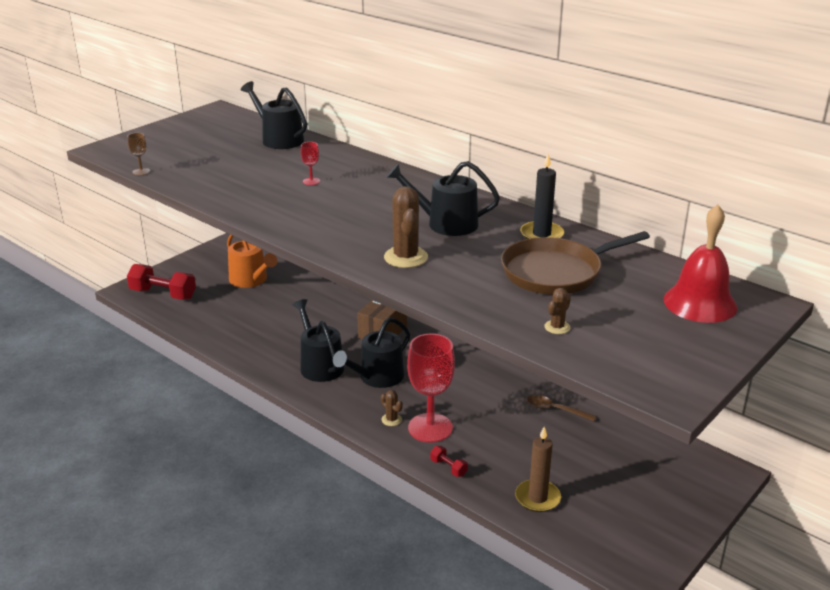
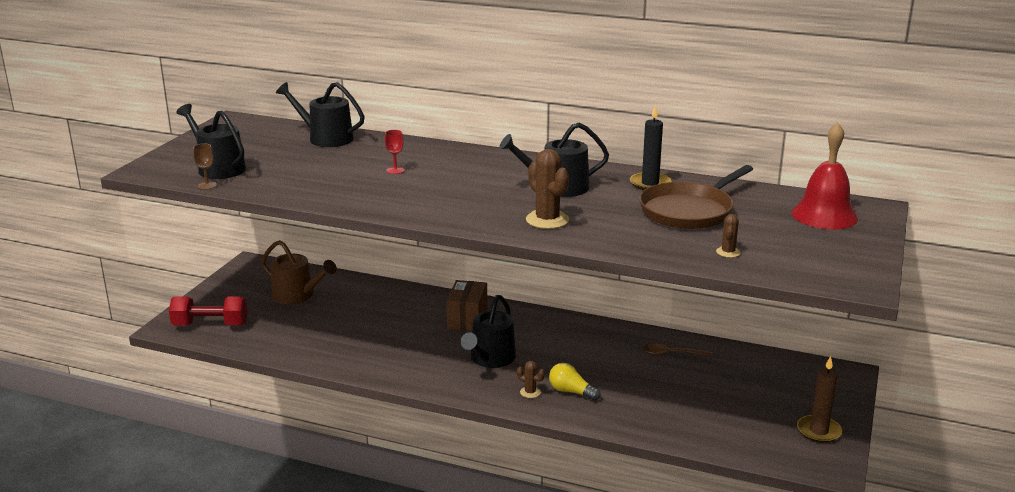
camera: 20 degrees left, 5 degrees down
(251, 280) = (297, 295): orange watering can -> brown watering can
(319, 365) = (426, 359): black watering can -> black watering can (218, 168)
(430, 428) = (571, 392): red goblet -> yellow light bulb
(448, 467) = (611, 421): red dumbbell -> none
(537, 498) = (706, 428): brown candle -> brown candle (818, 431)

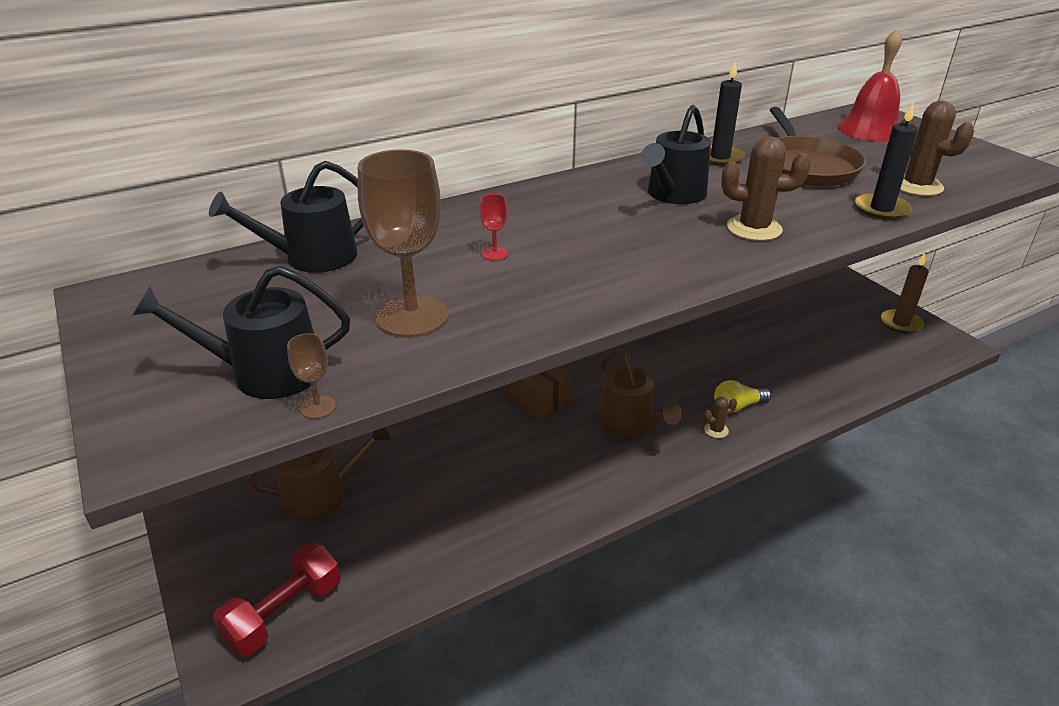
camera: 50 degrees left, 10 degrees up
(303, 176) = (412, 316): none -> brown goblet
(490, 359) = (630, 423): black watering can -> brown watering can
(656, 249) = (881, 209): none -> black candle
(672, 354) = (726, 325): brown spoon -> none
(728, 252) = (916, 186): brown cactus -> brown cactus, size x1.93

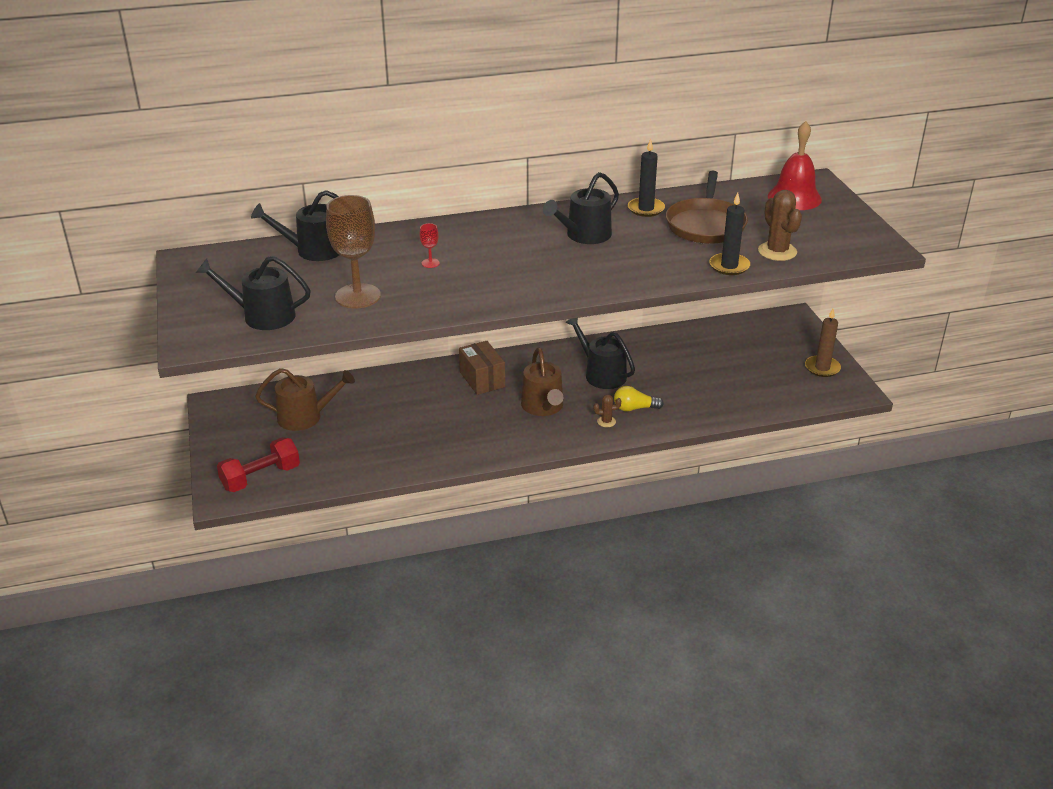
camera: 15 degrees right, 0 degrees up
(318, 407) = (284, 337): brown goblet -> none
(673, 368) = (601, 374): none -> black watering can
(754, 228) = (620, 268): brown cactus -> none

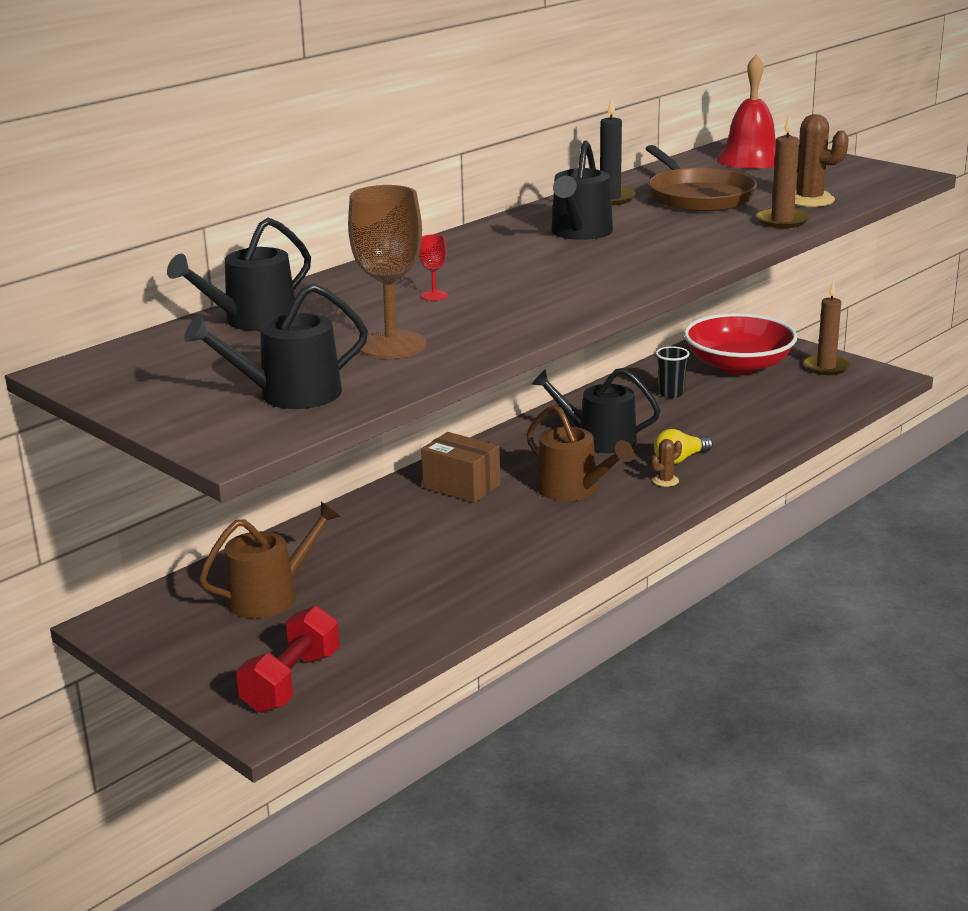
camera: 30 degrees left, 10 degrees down
(689, 353) = (671, 393): none -> black cup
(729, 266) = (782, 221): black candle -> brown candle
(761, 345) = (738, 365): none -> red bowl

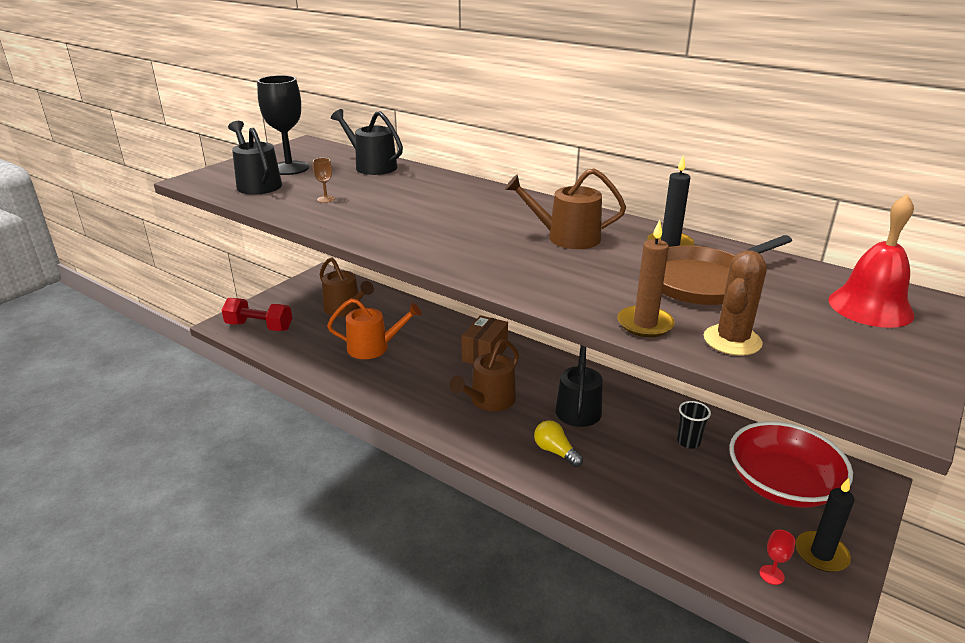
camera: 80 degrees right, 5 degrees up
(218, 376) = (289, 168): none -> black goblet
(391, 345) = (326, 199): brown goblet -> brown goblet, size x0.42
(411, 569) = (373, 347): none -> orange watering can
(434, 295) = (414, 203): red goblet -> red goblet (771, 575)
(580, 232) = (567, 237): black watering can -> brown watering can
(665, 481) = (513, 445): brown cactus -> none
(826, 367) = (821, 554): brown candle -> black candle

